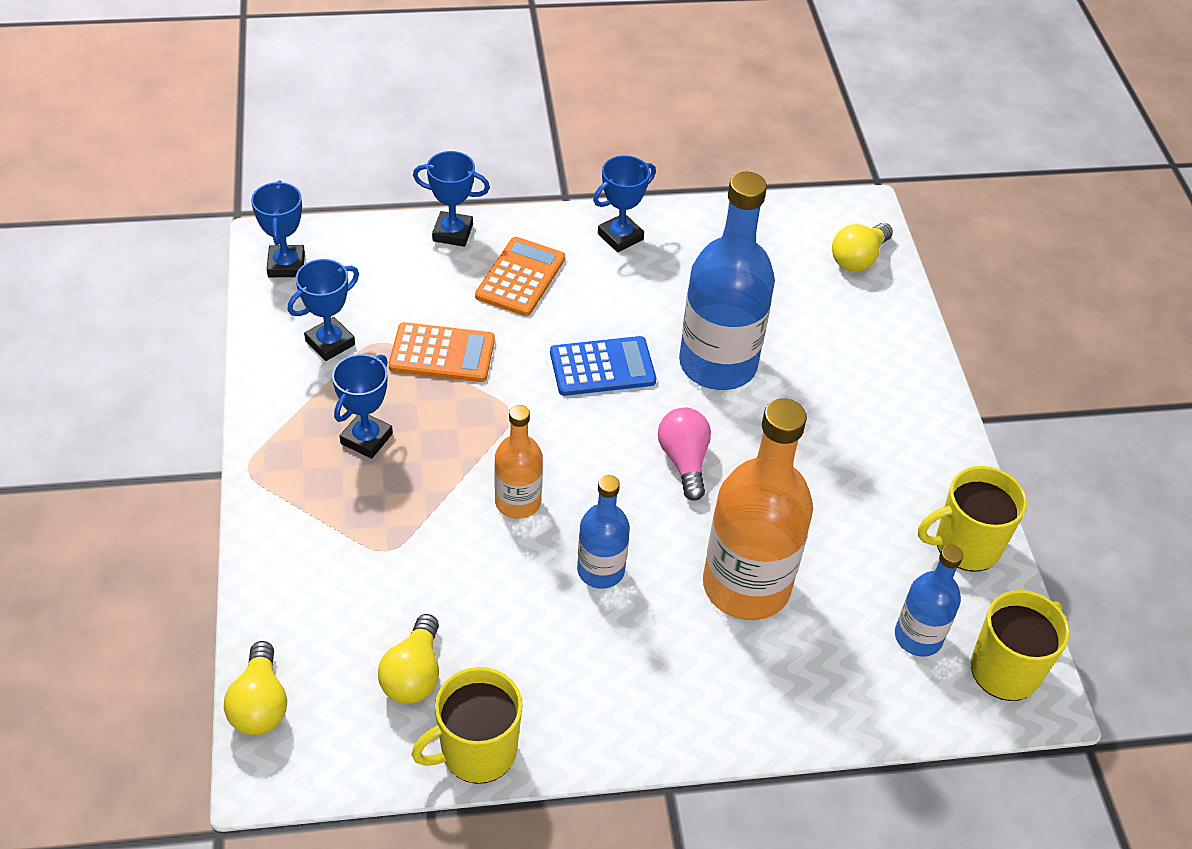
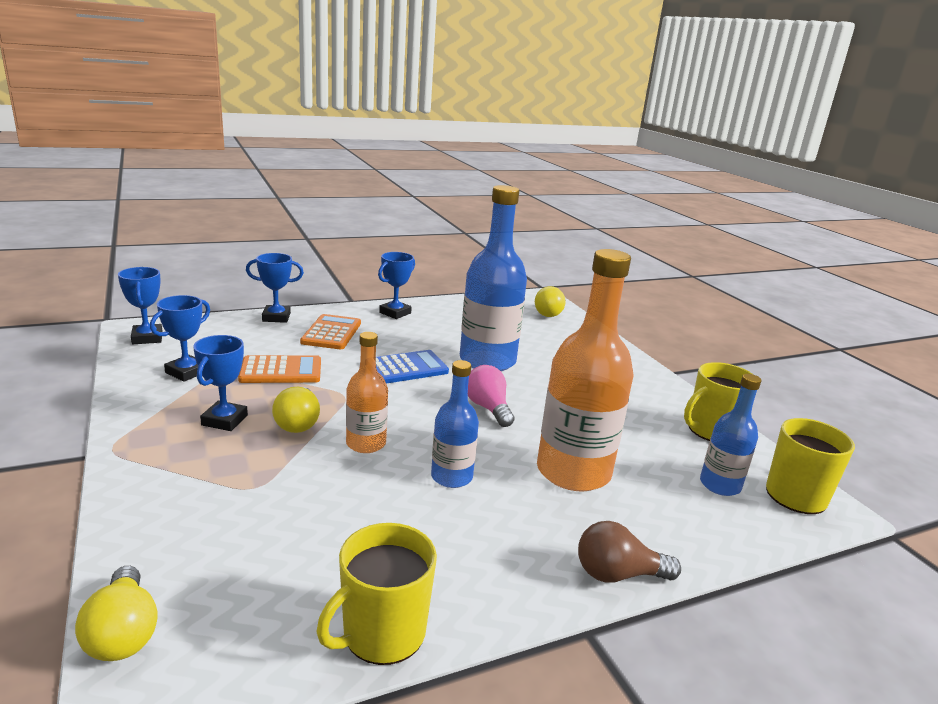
camera: 15 degrees left, 25 degrees down
(414, 674) = (298, 577): yellow light bulb -> yellow light bulb (298, 423)
(729, 734) = (618, 574): none -> brown light bulb

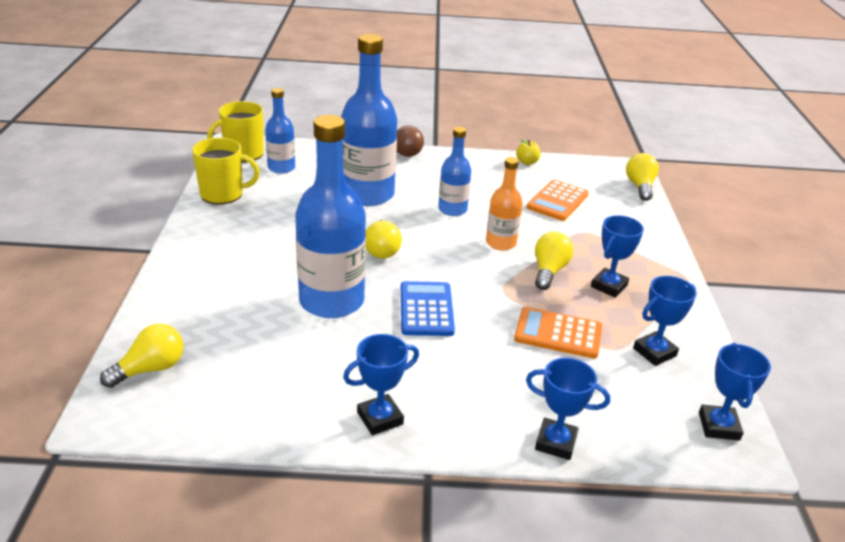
camera: 155 degrees left, 10 degrees up
(331, 333) = (487, 388): orange calculator -> orange calculator (557, 201)
(382, 633) = (527, 162): yellow mug -> yellow apple
(406, 368) = (426, 309): blue calculator -> blue calculator turned 90 degrees clockwise
(488, 408) = (382, 249): pink light bulb -> yellow light bulb
(573, 472) = (367, 194): orange bottle -> blue bottle

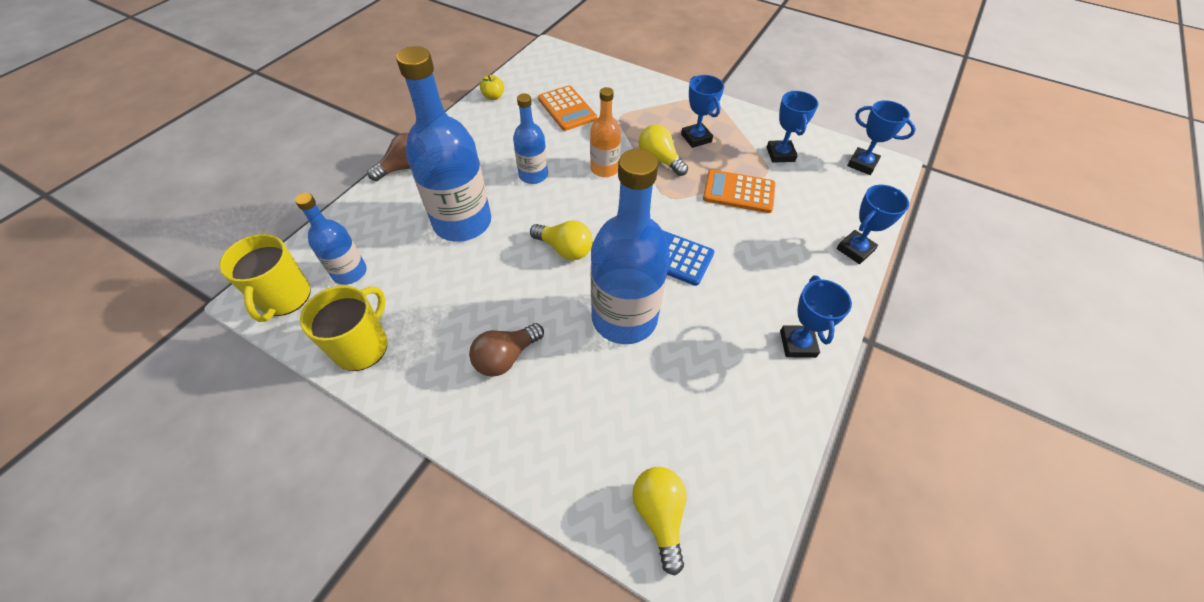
camera: 60 degrees left, 20 degrees up
(252, 254) = (506, 357): none -> brown light bulb
(558, 333) = (739, 192): orange calculator -> orange calculator turned 60 degrees clockwise
(640, 186) = (579, 58): yellow light bulb -> none

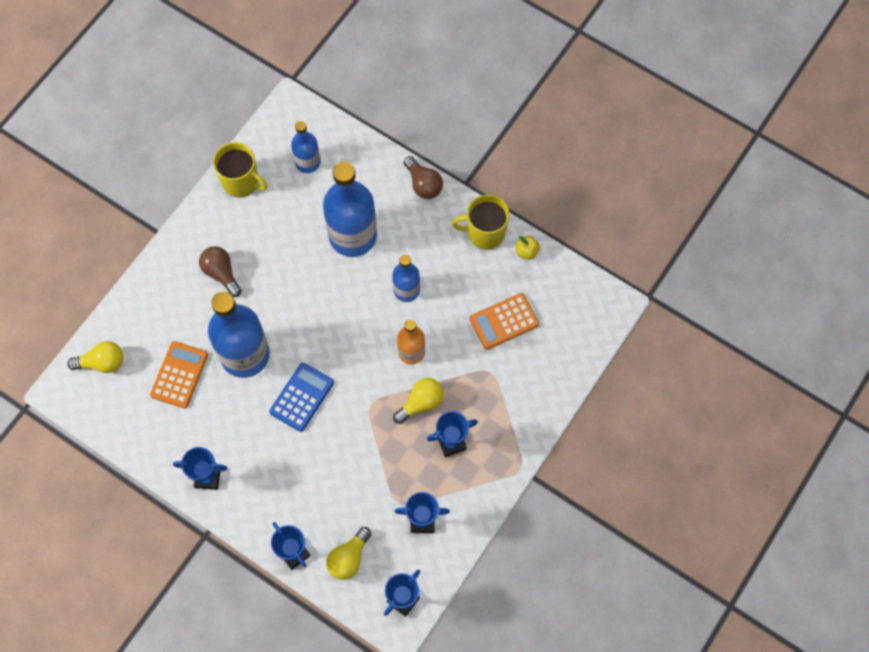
camera: 95 degrees right, 15 degrees up
(284, 297) = (288, 124): yellow mug -> yellow mug (485, 232)
(565, 249) = (316, 315): yellow light bulb -> yellow light bulb (349, 558)
(739, 192) = (372, 468): orange calculator -> orange calculator (179, 375)

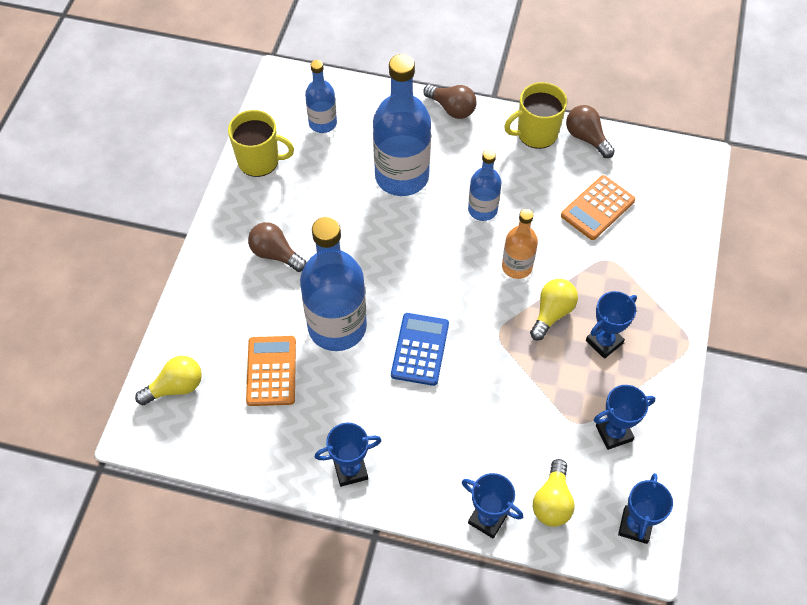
camera: 20 degrees left, 10 degrees down
(526, 251) = (586, 138): yellow apple -> brown light bulb

